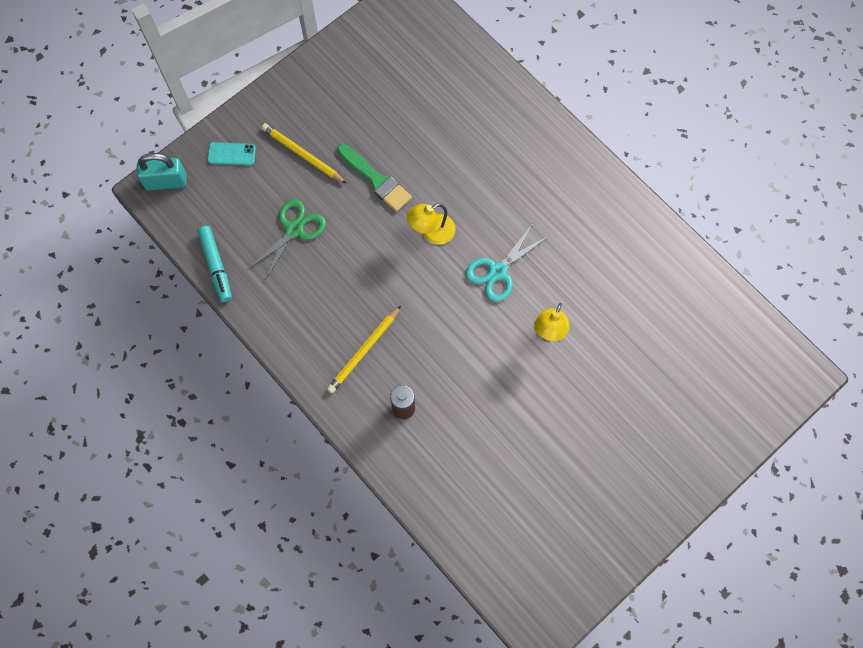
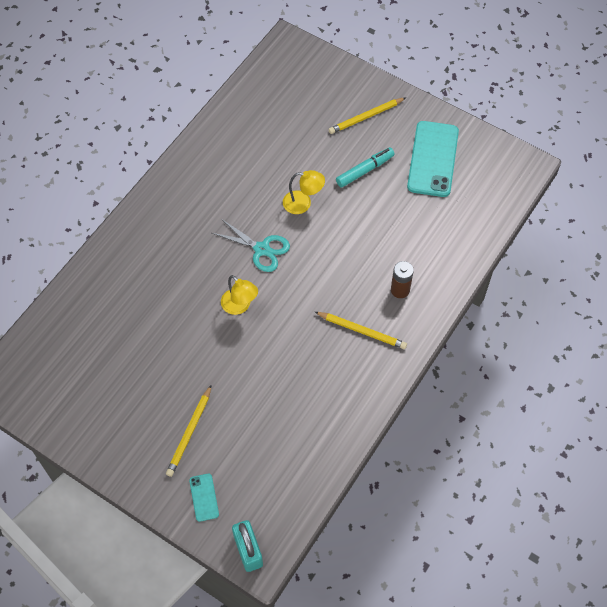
camera: 105 degrees left, 10 degrees down
(216, 266) = (321, 475): turquoise marker -> turquoise marker (364, 170)
(294, 230) = (267, 418): green scissors -> none
(376, 180) = (200, 363): green brush -> none
(578, 506) = (433, 159): none -> turquoise phone
(662, 441) = (366, 117): none -> yellow pencil

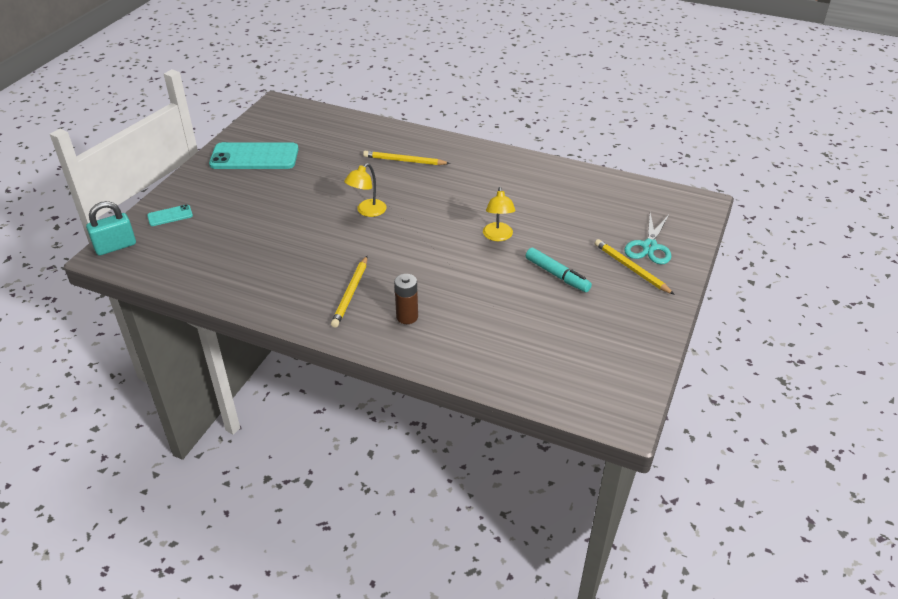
camera: 80 degrees right, 20 degrees down
(189, 432) = (233, 200): yellow pencil -> yellow pencil (404, 161)
(261, 249) = (434, 217): turquoise scissors -> turquoise scissors (649, 246)
(433, 159) = (596, 328): turquoise phone -> turquoise phone (254, 157)

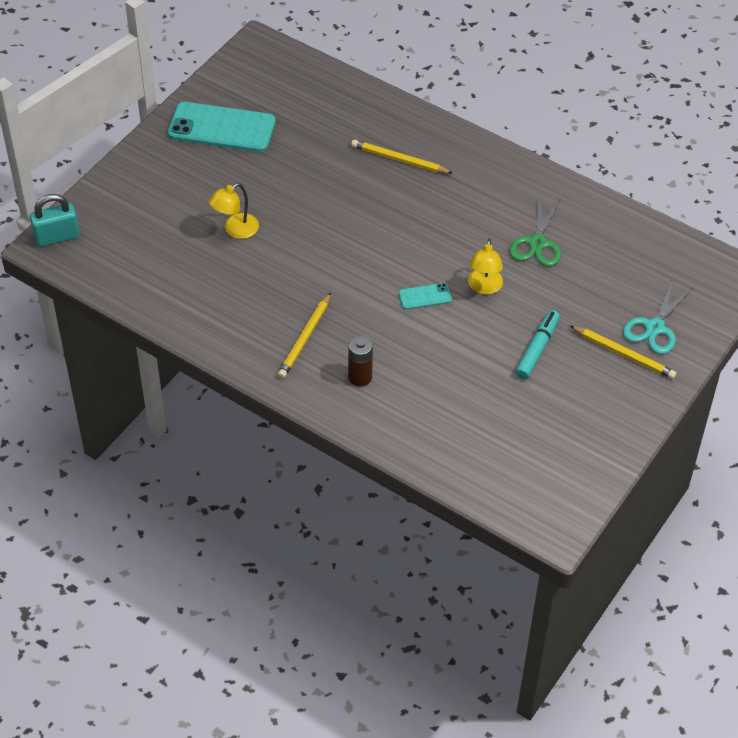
camera: 10 degrees right, 10 degrees up
(170, 216) = (118, 202): turquoise phone -> turquoise phone (425, 296)
(367, 211) = (342, 229): yellow lamp -> yellow lamp (235, 230)
(532, 201) = (537, 243): none -> green scissors
(557, 275) = (537, 349): turquoise marker -> turquoise marker turned 120 degrees counterclockwise
(631, 269) = (623, 354): yellow pencil -> yellow pencil turned 150 degrees clockwise

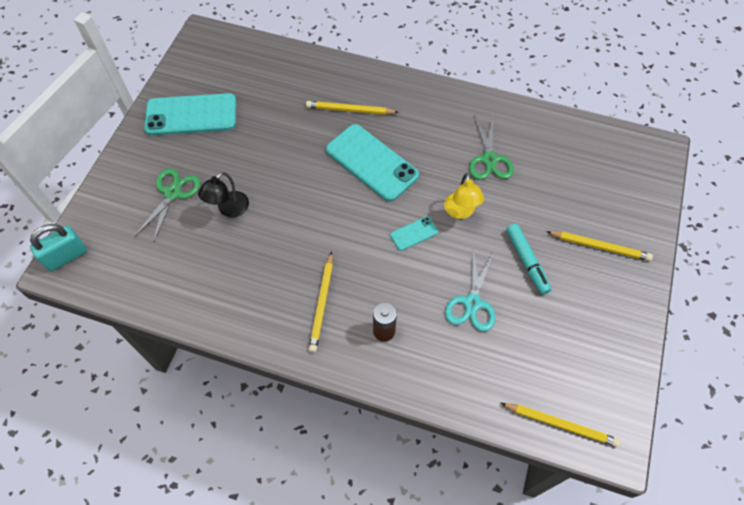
camera: 15 degrees left, 10 degrees up
(180, 202) = (172, 193): none -> green scissors
(235, 230) = (229, 209): yellow lamp -> black lamp
(404, 218) = (372, 162): none -> turquoise phone
(509, 498) = (560, 424): none -> yellow pencil
(537, 349) = (526, 261): turquoise marker -> turquoise marker turned 150 degrees clockwise
(655, 327) = (614, 214): turquoise scissors -> turquoise scissors (472, 303)

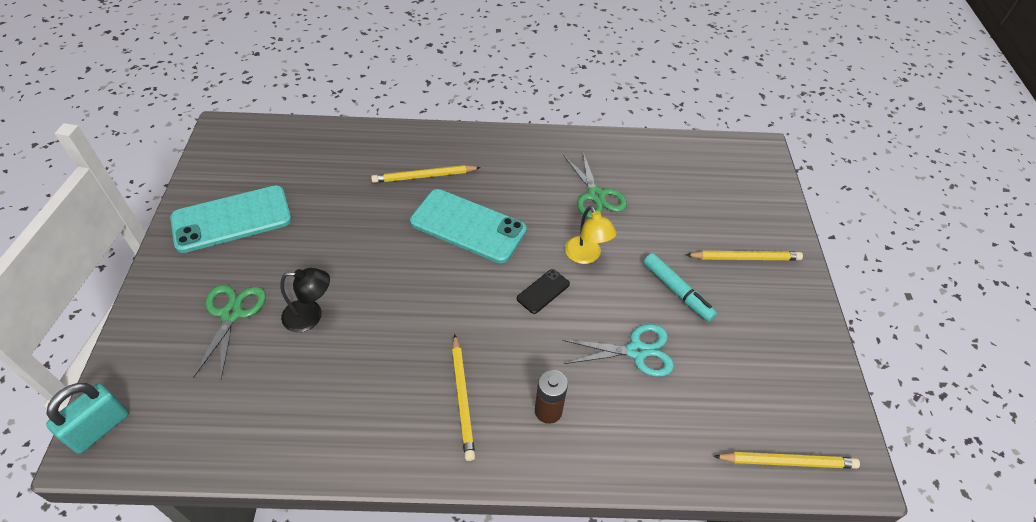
camera: 20 degrees left, 10 degrees down
(229, 209) = (311, 316): black lamp -> black lamp turned 105 degrees counterclockwise
(414, 233) = (543, 291): turquoise phone -> black phone
(472, 303) = (636, 351): turquoise scissors -> turquoise scissors turned 90 degrees counterclockwise

